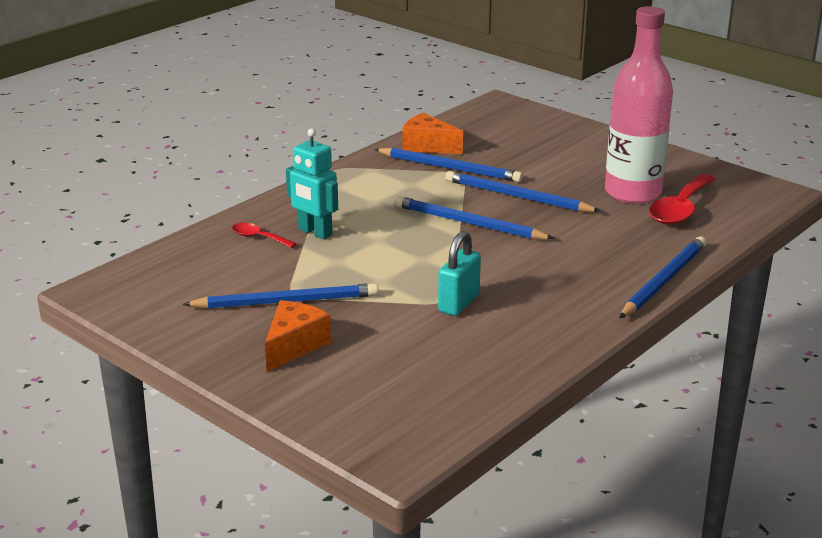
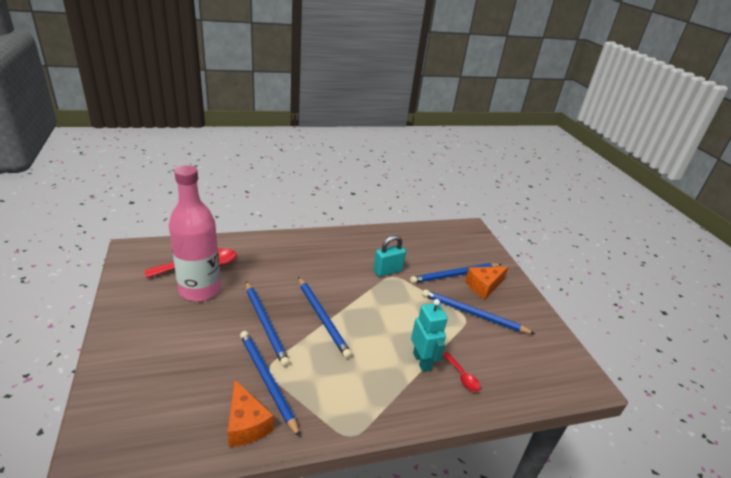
camera: 150 degrees left, 5 degrees up
(663, 281) = (283, 237): blue pencil -> blue pencil (455, 275)

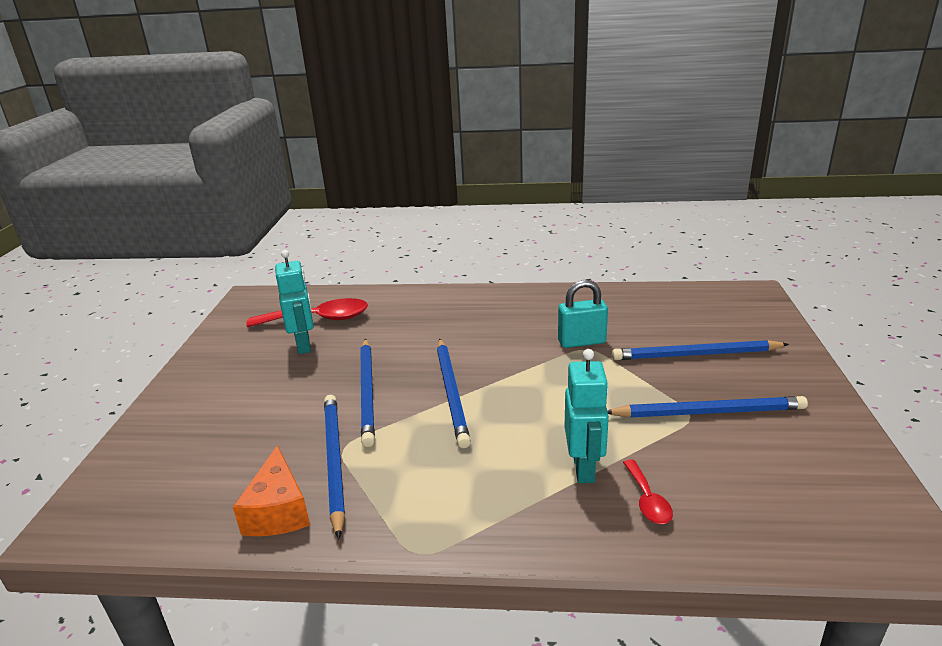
camera: 25 degrees right, 5 degrees down
(200, 290) = (304, 345): pink bottle -> turquoise robot
(473, 314) = (707, 412): blue pencil -> blue pencil turned 135 degrees clockwise
(483, 286) = (743, 375): orange cheese -> none

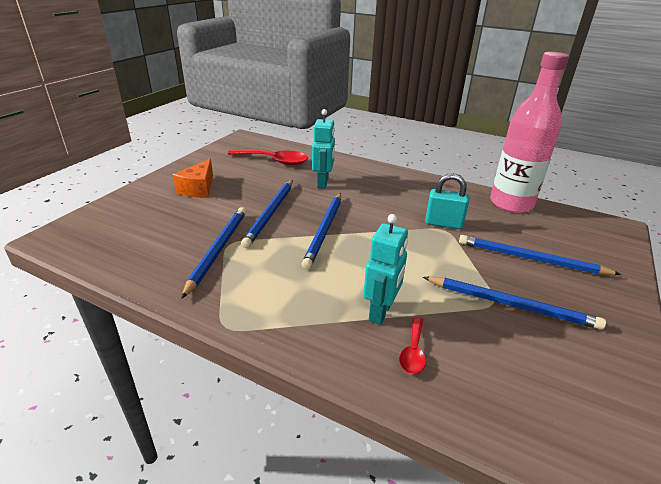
camera: 20 degrees right, 5 degrees up
(278, 511) = (163, 269): orange cheese -> orange cheese (198, 189)
(304, 345) = (253, 174): turquoise robot -> turquoise robot (323, 183)
(637, 296) = (511, 204): none -> pink bottle

